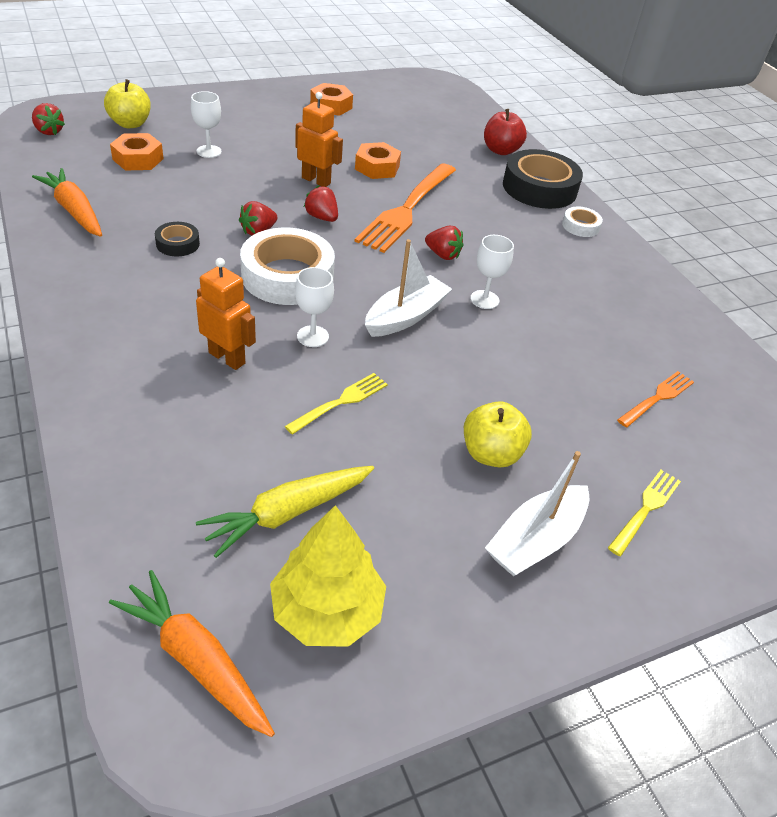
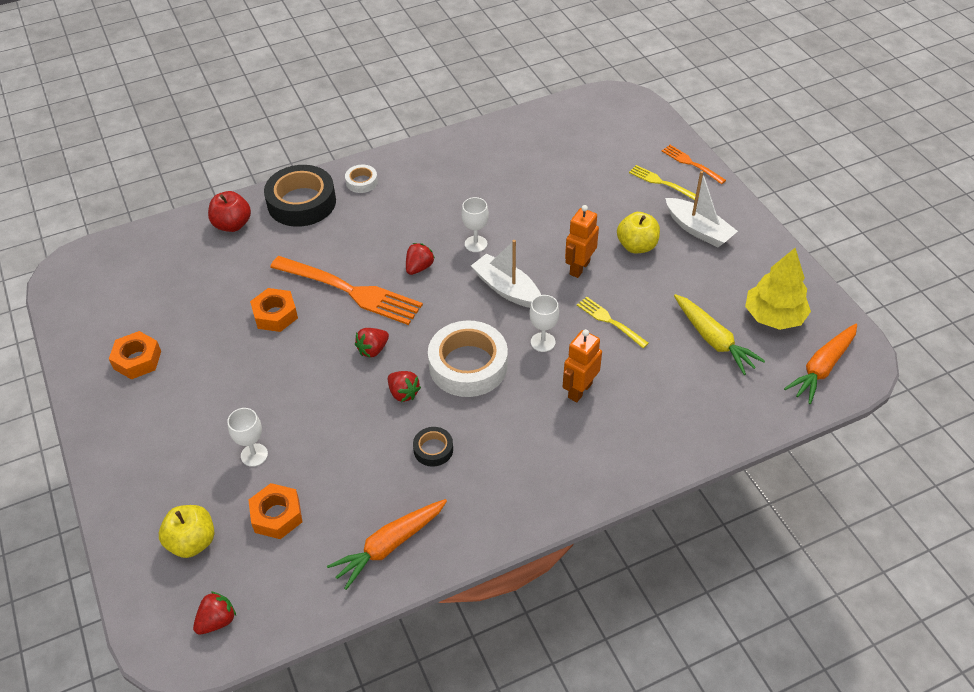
camera: 85 degrees left, 5 degrees up
(316, 180) = (306, 359): orange robot -> orange robot (579, 268)
(657, 398) = (564, 165): orange fork -> orange fork (691, 163)

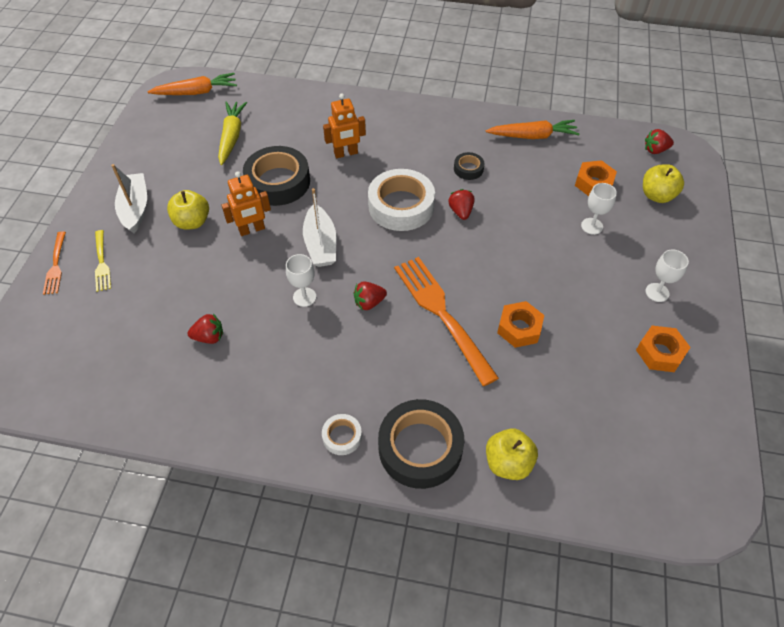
camera: 145 degrees left, 5 degrees up
(232, 225) = (508, 463): red apple -> yellow apple
(373, 350) = (459, 254): red strawberry -> red strawberry (209, 337)
(543, 342) = (336, 193): white goblet -> white goblet (657, 292)
(610, 321) = (278, 182): yellow fork -> black tape
(773, 316) = (178, 129): yellow tree -> none

